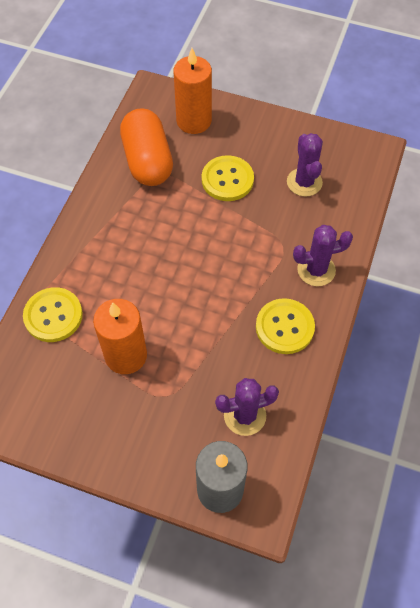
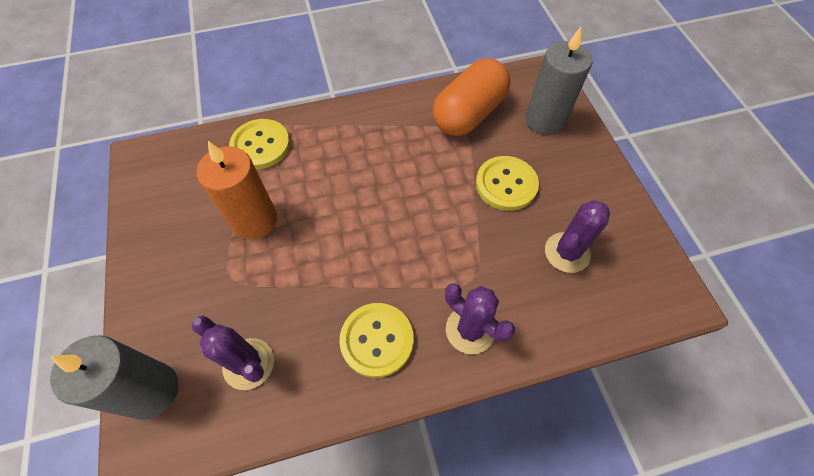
camera: 55 degrees right, 0 degrees up
(194, 121) = (544, 120): orange candle -> grey candle

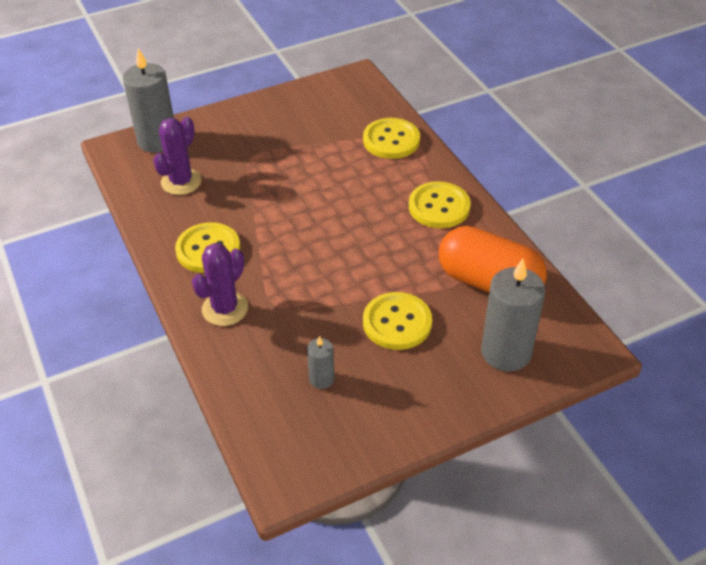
camera: 80 degrees right, 15 degrees down
(255, 220) = (309, 155): orange candle -> none
(369, 128) = (439, 207): none -> yellow button
(567, 252) = (321, 379): purple cactus -> grey candle

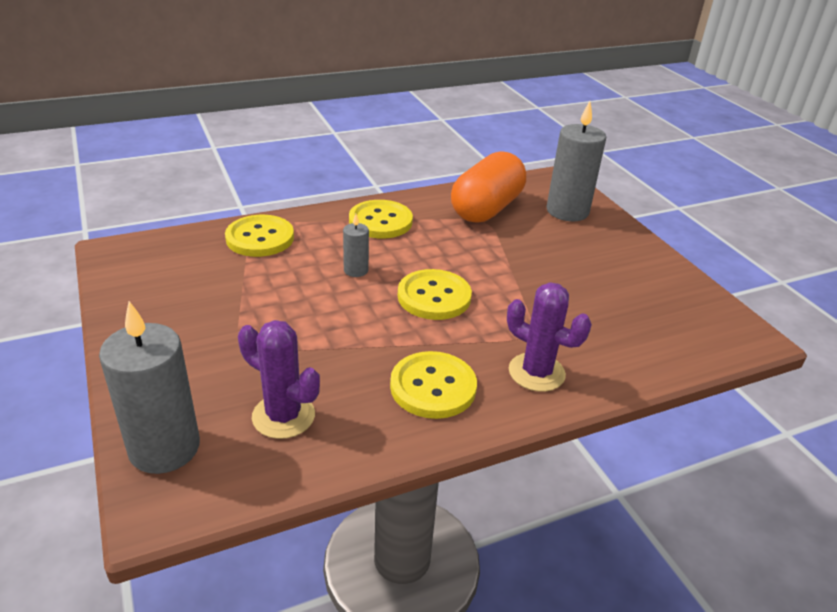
camera: 90 degrees left, 10 degrees down
(321, 379) = (622, 307): grey candle -> grey candle (356, 270)
(397, 323) = (542, 259): yellow button -> yellow button (434, 297)

